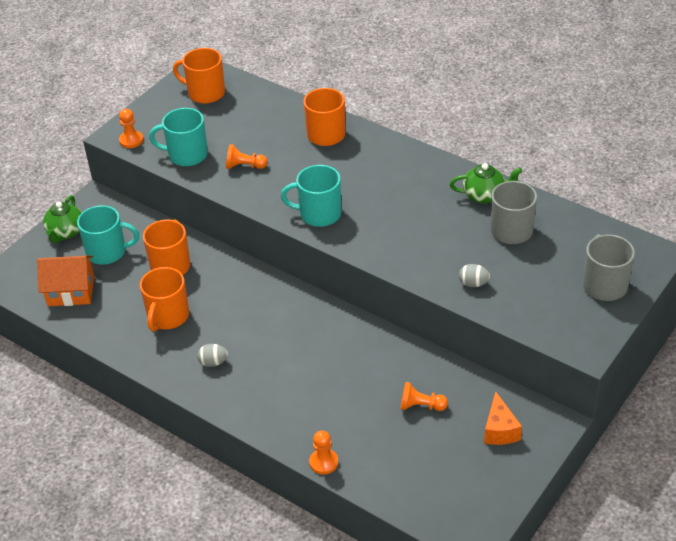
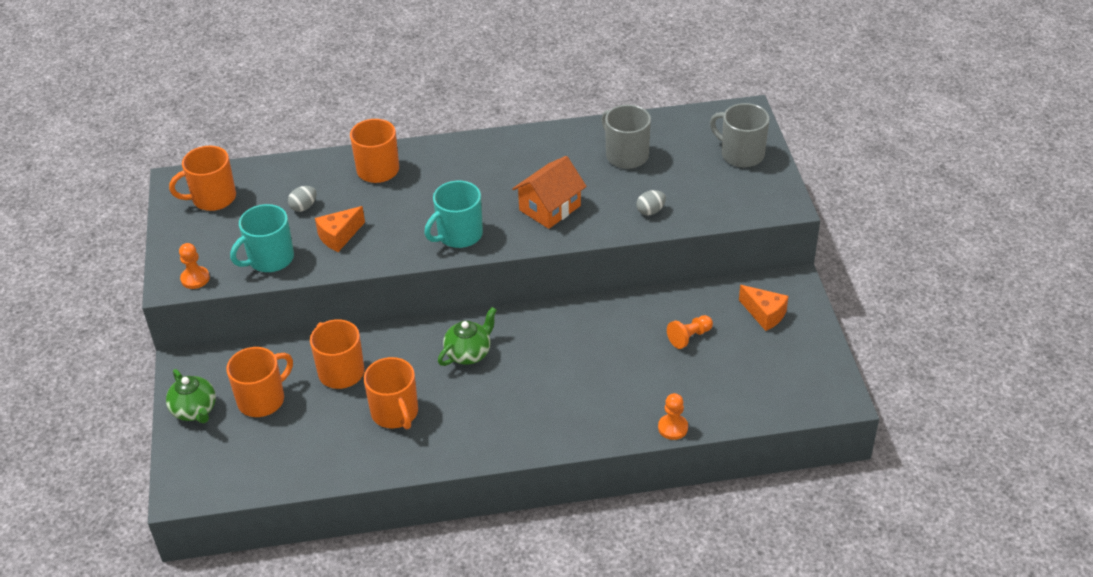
camera: 45 degrees left, 0 degrees up
(71, 291) = (272, 454): orange house -> orange house (550, 208)
(107, 252) = (262, 399): turquoise mug -> orange mug
(213, 362) = (485, 420): grey egg -> grey egg (304, 207)
(244, 166) = (339, 236): orange pawn -> orange cheese
(484, 195) = (572, 142): green teapot -> green teapot (469, 353)

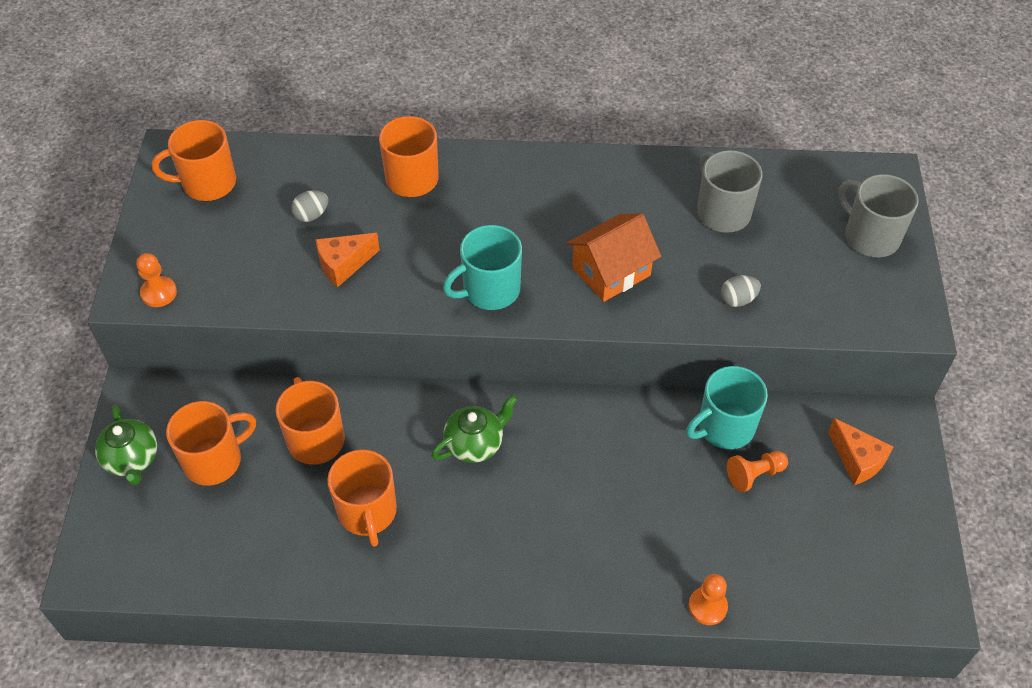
camera: 10 degrees right, 10 degrees up
(270, 259) = (253, 281): turquoise mug -> turquoise mug (724, 427)

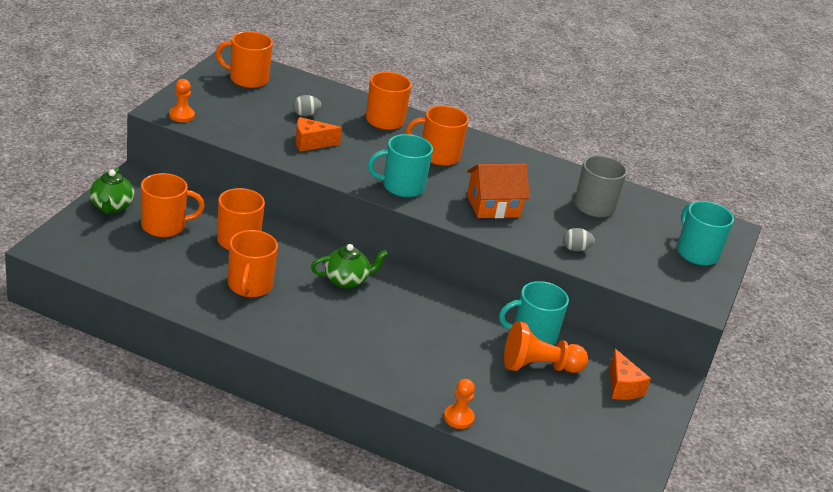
camera: 15 degrees right, 20 degrees down
(505, 212) = (438, 155): none -> orange mug
(754, 475) = (539, 366): orange pawn -> orange pawn, size x1.70
(870, 236) = (696, 253): grey mug -> turquoise mug

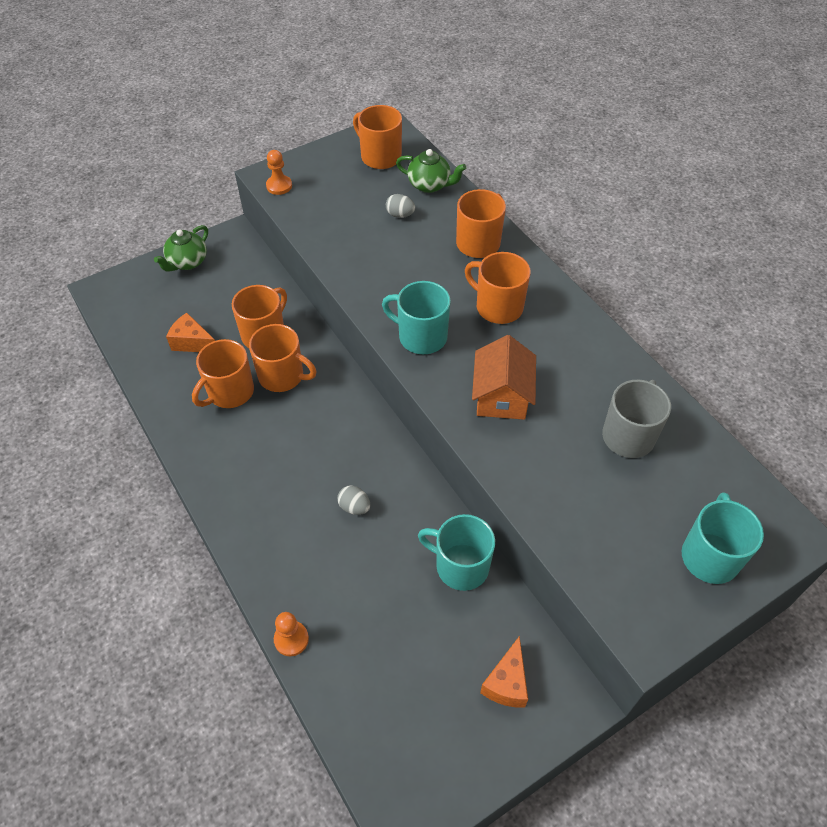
camera: 40 degrees right, 20 degrees up
(164, 226) = (213, 297): orange mug -> orange mug (282, 376)
(311, 143) = (374, 252): orange cheese -> orange cheese (192, 343)
(346, 280) = (324, 418): green teapot -> green teapot (430, 185)
(493, 206) = (501, 396): orange house -> orange house turned 75 degrees clockwise
(539, 366) = (432, 611): orange pawn -> none
(575, 249) = (549, 491): grey egg -> grey egg (354, 507)

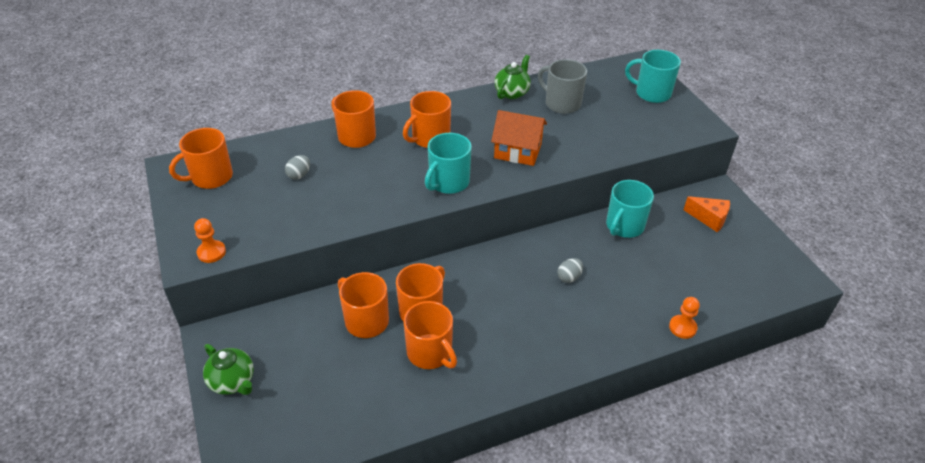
camera: 80 degrees left, 10 degrees down
(192, 343) = (356, 381): orange cheese -> none
(430, 185) = (269, 152): green teapot -> green teapot (512, 92)

